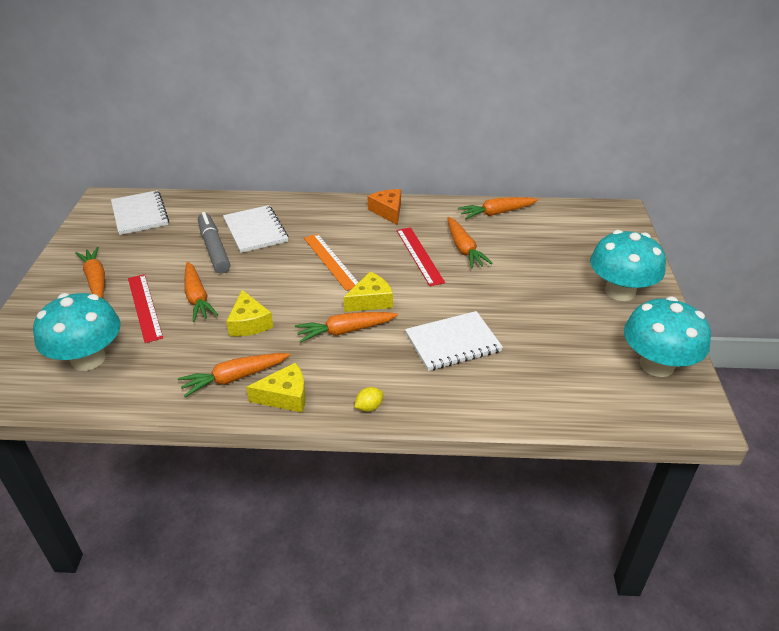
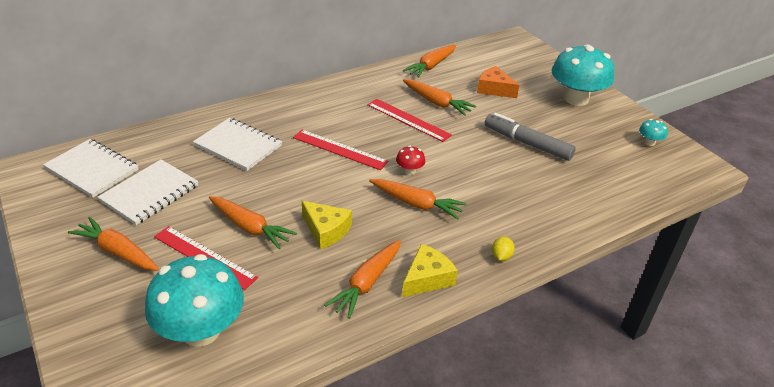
camera: 35 degrees left, 0 degrees up
(214, 248) = (214, 176): grey marker -> grey marker (527, 143)
(331, 261) = (339, 149): orange ruler -> red ruler
(345, 331) = (416, 204): orange carrot -> orange carrot turned 105 degrees counterclockwise
(370, 300) = (409, 171): yellow cheese -> red mushroom
(388, 211) = (342, 91): orange cheese -> orange cheese (494, 89)
(452, 342) = (507, 180): white notebook -> white notebook (149, 193)
(657, 365) = (649, 142): turquoise mushroom -> turquoise mushroom, size x0.42

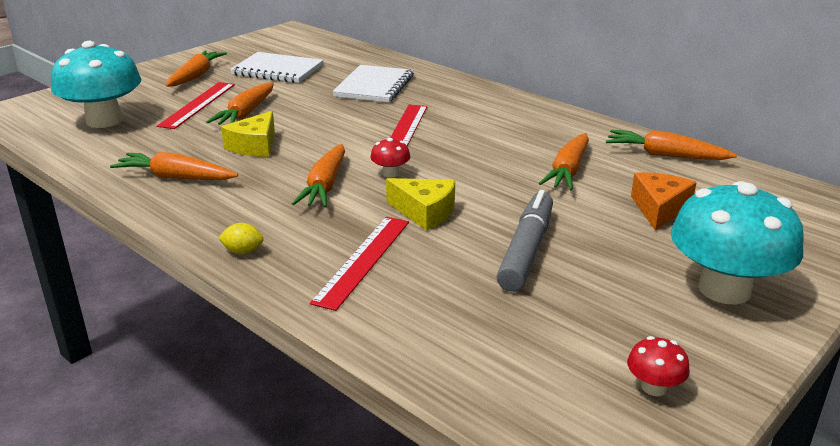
camera: 75 degrees right, 10 degrees down
(92, 170) = (300, 47): white notebook -> none
(408, 119) = (505, 158): red ruler -> red ruler (363, 260)
(427, 278) = (190, 208): yellow cheese -> yellow cheese (425, 212)
(649, 142) = (654, 387): turquoise mushroom -> red mushroom

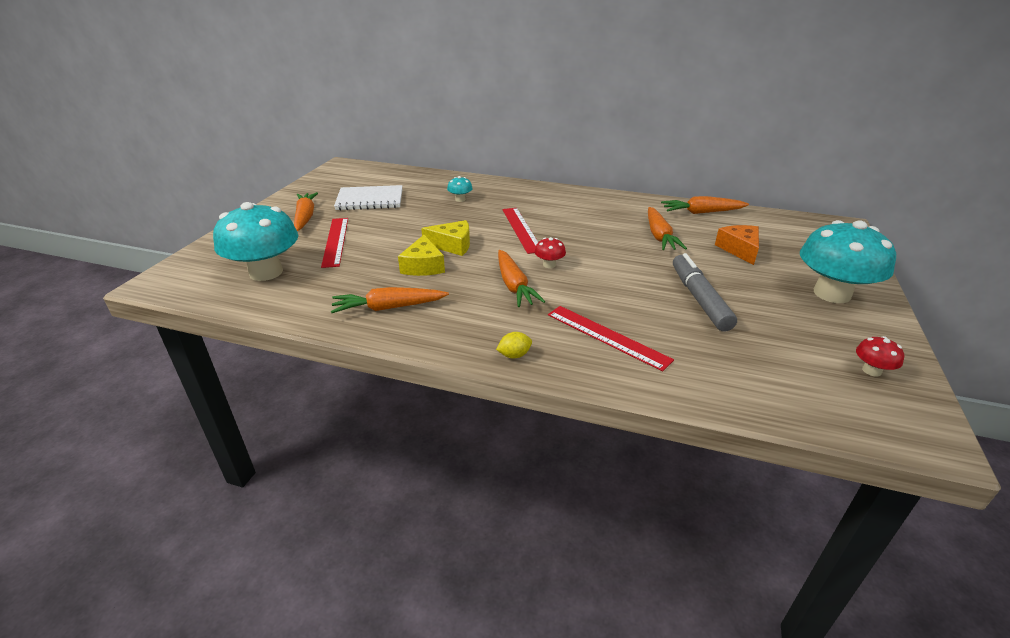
camera: 25 degrees left, 5 degrees up
(246, 113) = (385, 241): orange carrot -> none
(363, 260) = (607, 336): red ruler -> red ruler turned 45 degrees counterclockwise
(374, 86) = (460, 199): white notebook -> turquoise mushroom
(425, 212) = (606, 288): yellow cheese -> yellow cheese (452, 245)

